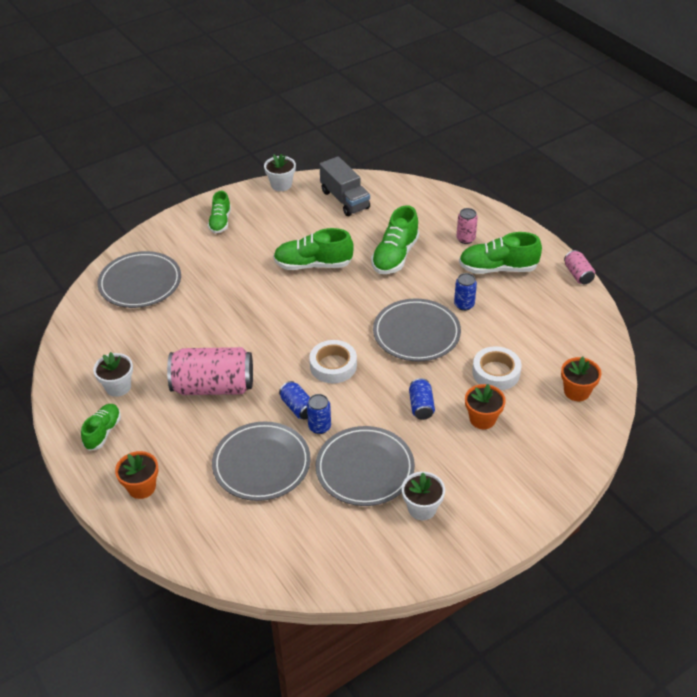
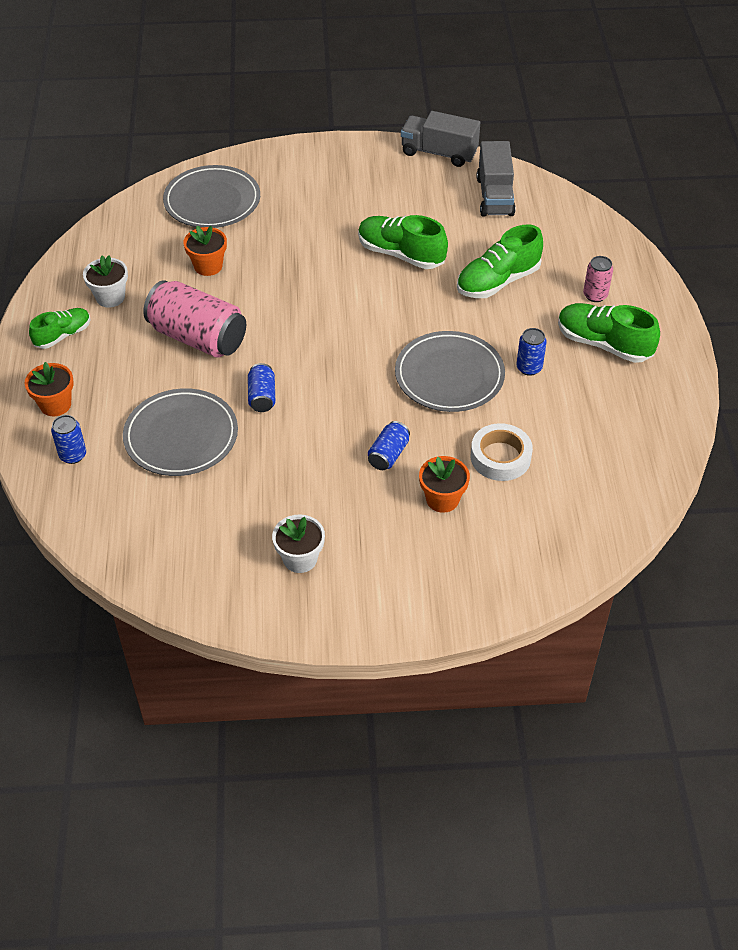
camera: 30 degrees right, 5 degrees up
(220, 222) = (342, 169): green shoe -> none
(281, 185) = (439, 153): white flower pot -> grey truck
(319, 427) = (267, 426): blue can -> blue can (73, 455)
(333, 366) = (332, 370): white tape -> none
(365, 469) = (276, 490): grey plate -> none
(576, 391) = (574, 520): orange flower pot -> orange flower pot (208, 266)
(578, 274) = (694, 391): pink can -> none

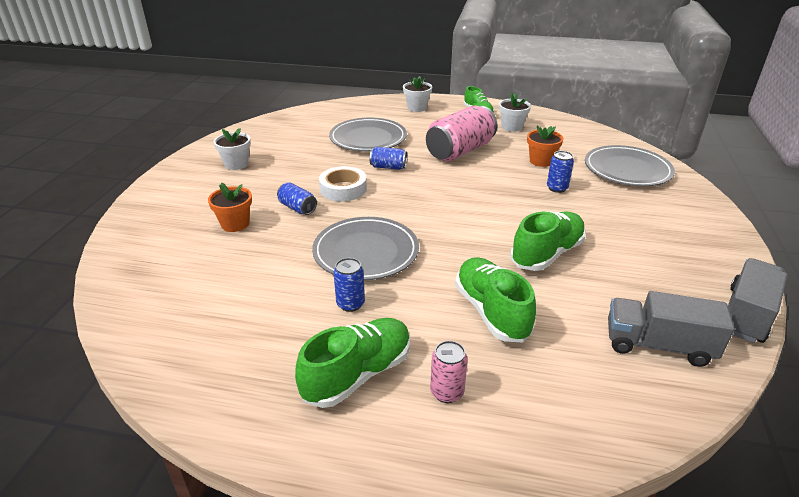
camera: 105 degrees right, 15 degrees down
(55, 404) = (417, 108): orange flower pot -> white flower pot
(73, 455) = (373, 110): blue can -> blue can (557, 188)
(500, 457) = (253, 261): white tape -> white tape (343, 189)

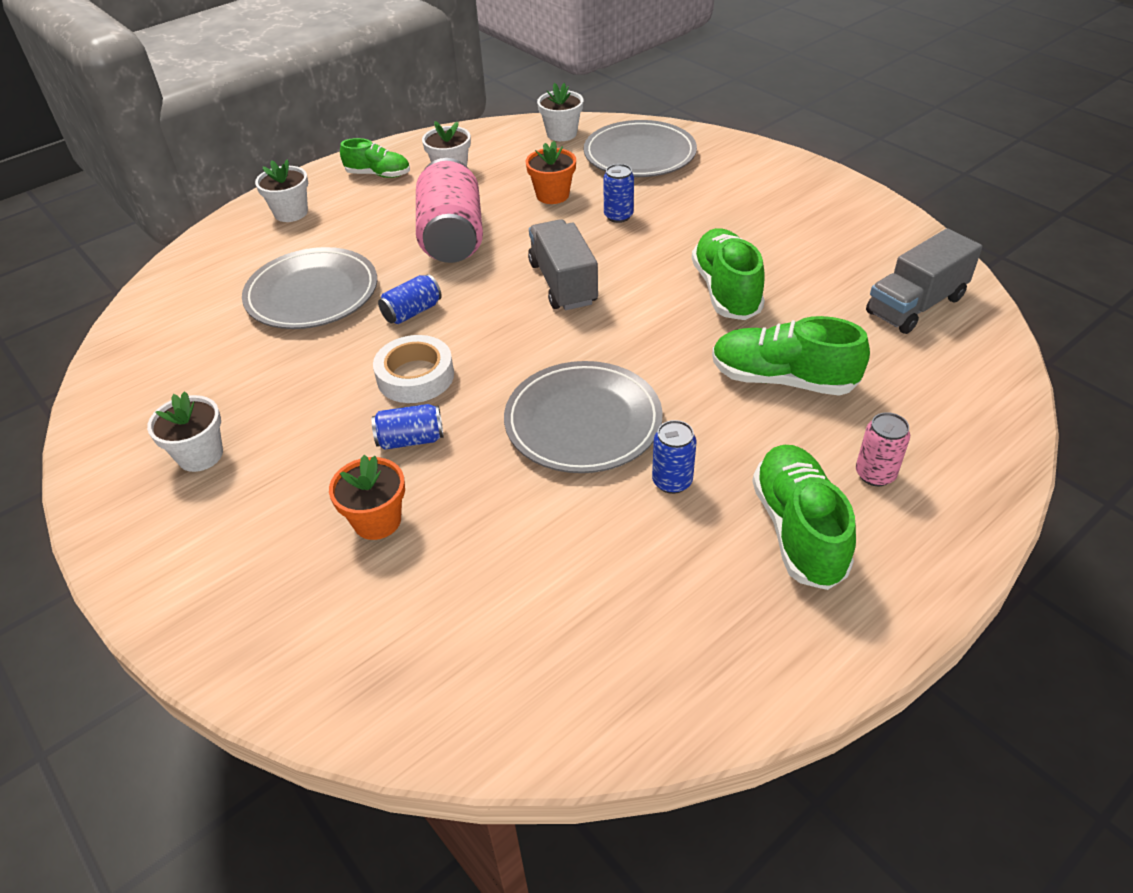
camera: 50 degrees left, 10 degrees up
(600, 140) = (561, 134): none -> white flower pot
(745, 315) = (917, 235): grey truck -> grey truck (563, 283)

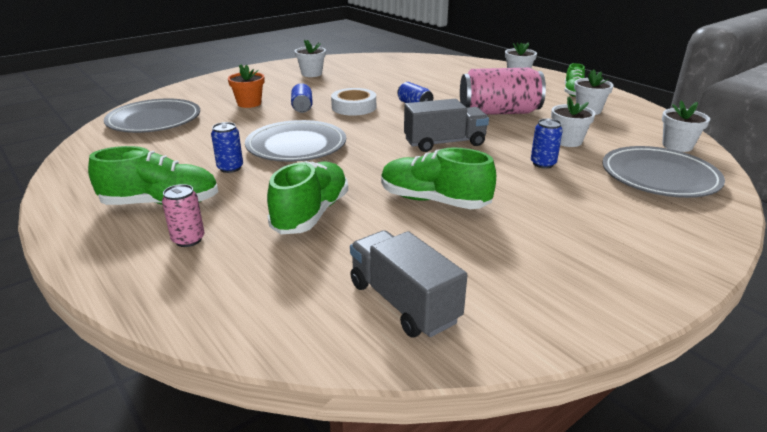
camera: 90 degrees right, 15 degrees down
(312, 294) = (434, 84): grey plate -> grey plate (154, 120)
(552, 195) = (567, 141): orange flower pot -> white flower pot
(726, 290) = (434, 201): green shoe -> green shoe turned 150 degrees counterclockwise

